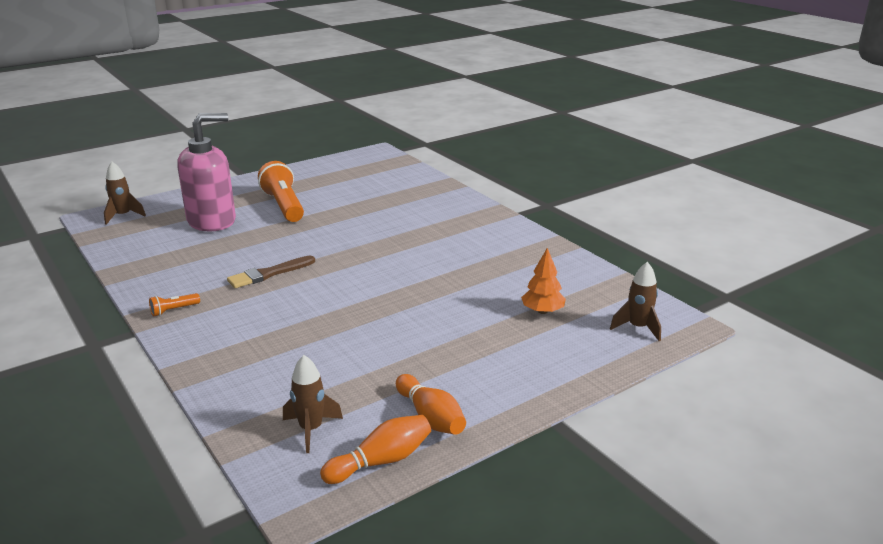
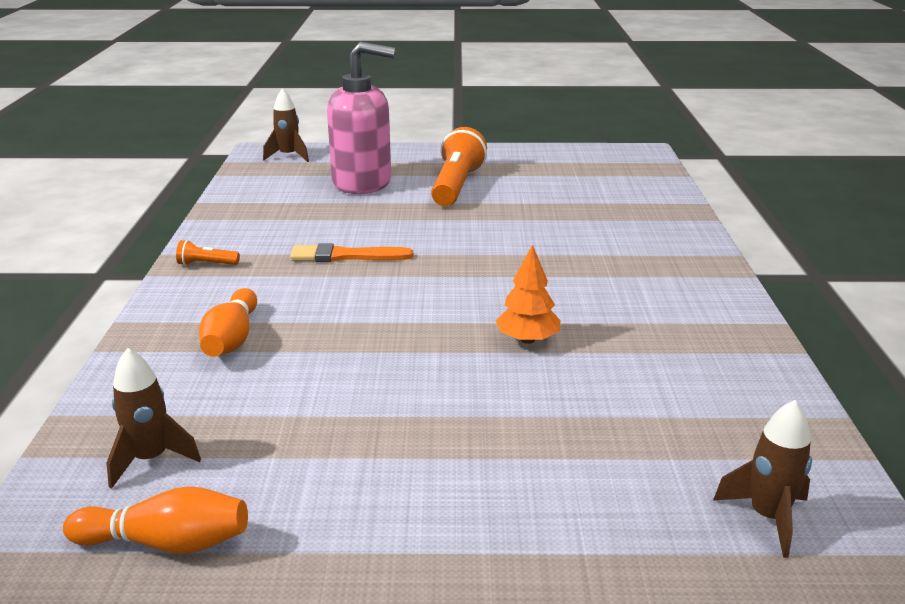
camera: 35 degrees right, 0 degrees up
(269, 274) = (345, 256): brown brush -> orange brush
(430, 417) = (296, 512): orange bowling pin -> orange bowling pin (232, 339)
(542, 311) = (632, 426): orange tree -> orange tree (527, 340)

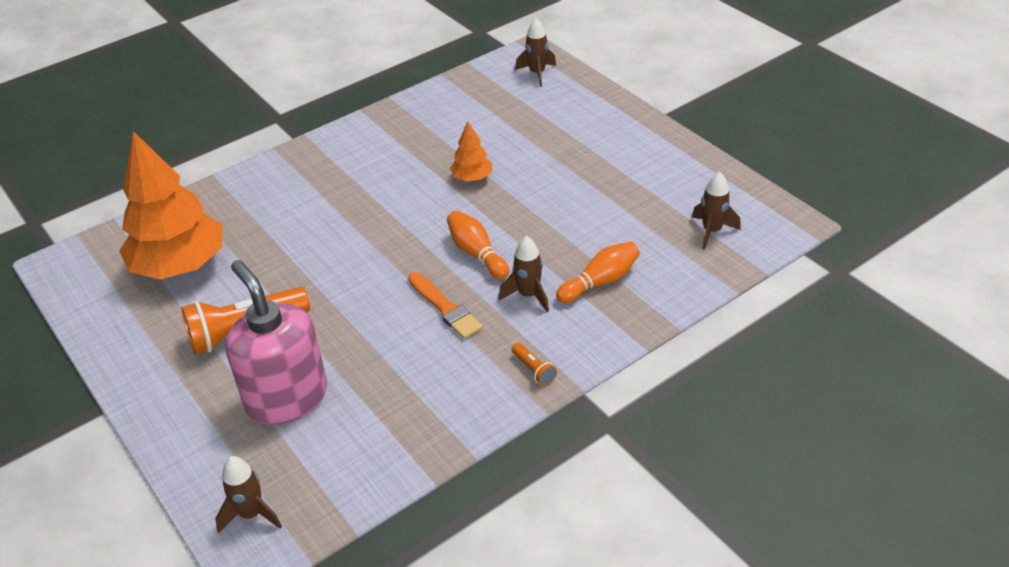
camera: 125 degrees left, 15 degrees up
(166, 543) = (737, 191): orange bowling pin -> orange bowling pin (477, 253)
(288, 296) = (528, 295): none -> brown rocket
(580, 183) = (180, 265): none -> orange tree

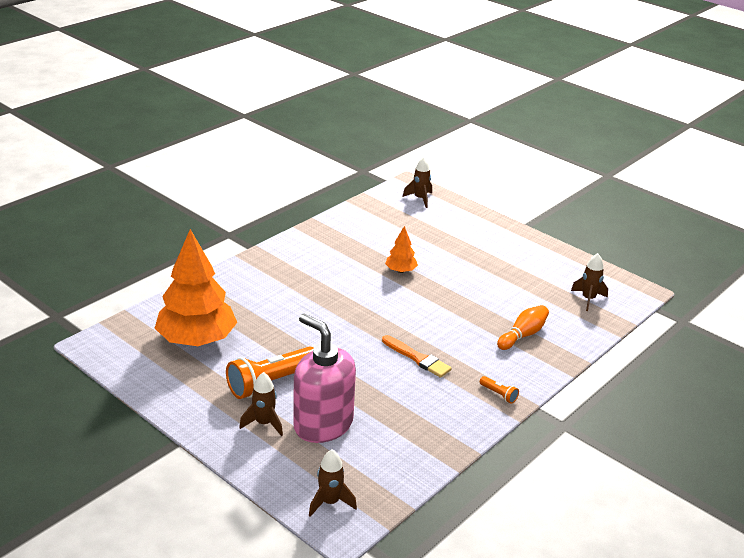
camera: 15 degrees left, 10 degrees down
(477, 253) = (425, 321): orange bowling pin -> none
(528, 295) = (475, 346): brown rocket -> brown rocket (264, 423)

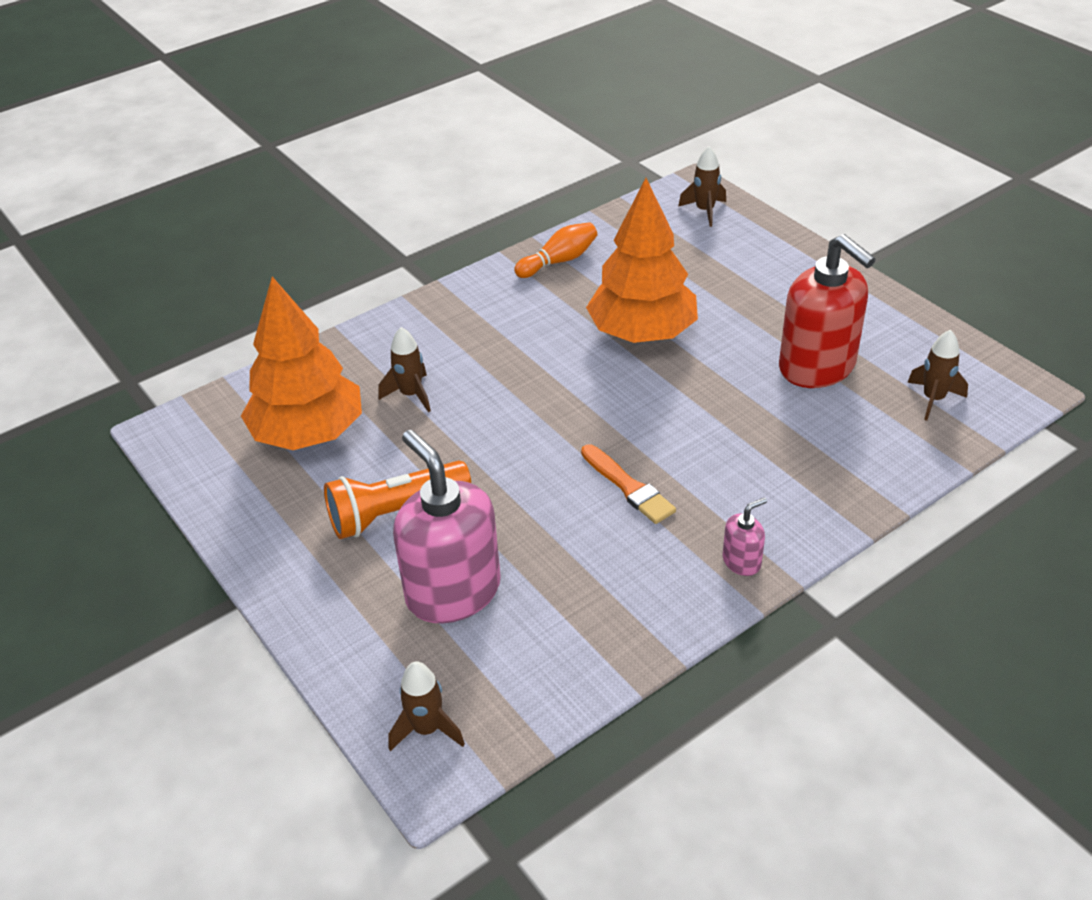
camera: 15 degrees right, 10 degrees up
(264, 423) = (366, 582): brown rocket -> brown rocket (411, 395)
(400, 271) = (642, 333): orange tree -> orange tree, size x2.20
(499, 394) = (742, 561): orange flashlight -> pink soap dispenser
(514, 285) = (817, 367): none -> red soap dispenser
(523, 335) = (808, 457): orange bowling pin -> orange bowling pin (559, 261)

